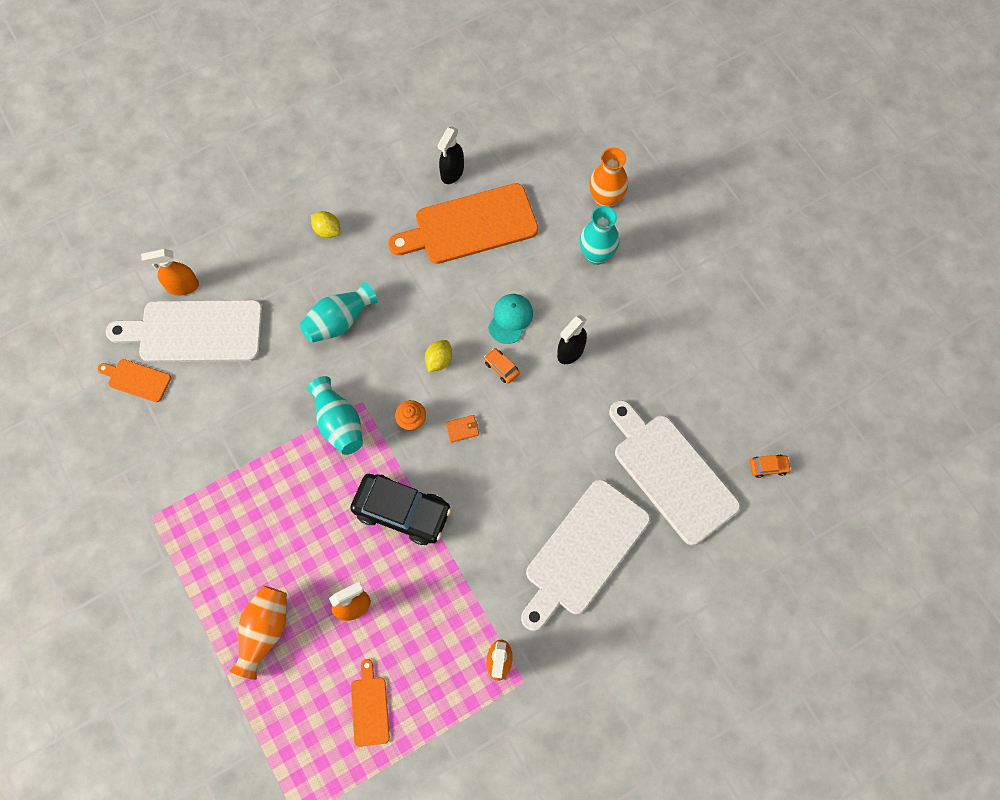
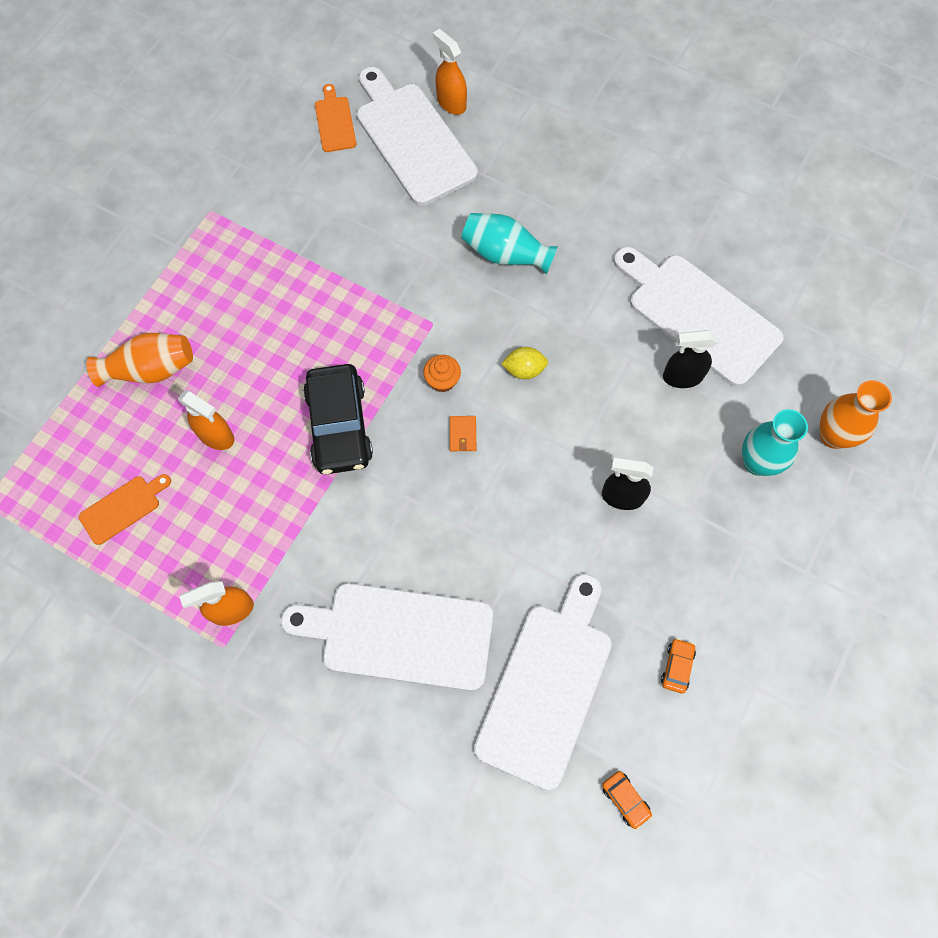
camera: 60 degrees right, 0 degrees up
(327, 230) = (596, 188): yellow lemon -> none
(339, 423) = (397, 315): turquoise vase -> none
(452, 172) = (747, 263): black spray bottle -> black spray bottle (682, 377)
(462, 429) = (462, 434): orange wallet -> orange wallet turned 45 degrees clockwise
(470, 226) = (698, 315): orange cutting board -> white cutting board
(501, 368) = (556, 436): orange car -> orange car (677, 667)
(510, 319) = (618, 414): turquoise cap -> none

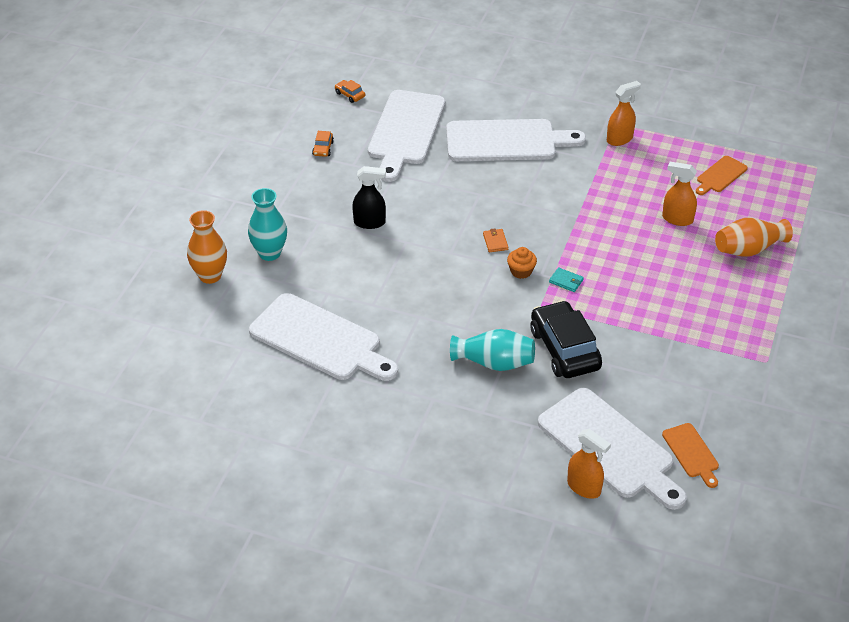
camera: 170 degrees right, 25 degrees down
(339, 426) = (589, 235): black car -> black car (564, 349)
(392, 356) = (566, 281): none -> turquoise wallet
(524, 370) = (458, 285): yellow lemon -> none
(682, 377) = (331, 297): black spray bottle -> none

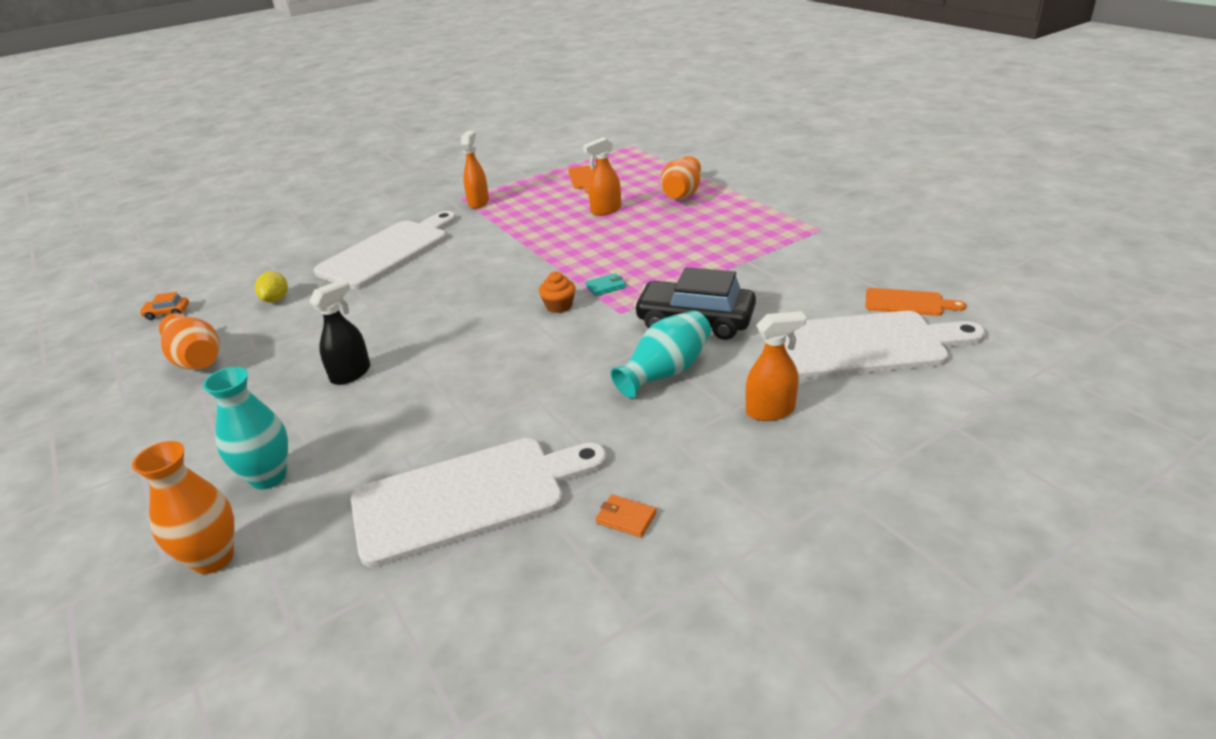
camera: 50 degrees left, 10 degrees down
(323, 148) = (197, 361): orange car -> orange vase
(405, 131) = (276, 299): white cutting board -> yellow lemon
(495, 242) = (500, 305): orange wallet -> orange wallet (626, 518)
(584, 487) = (911, 384): orange spray bottle -> orange spray bottle (770, 411)

